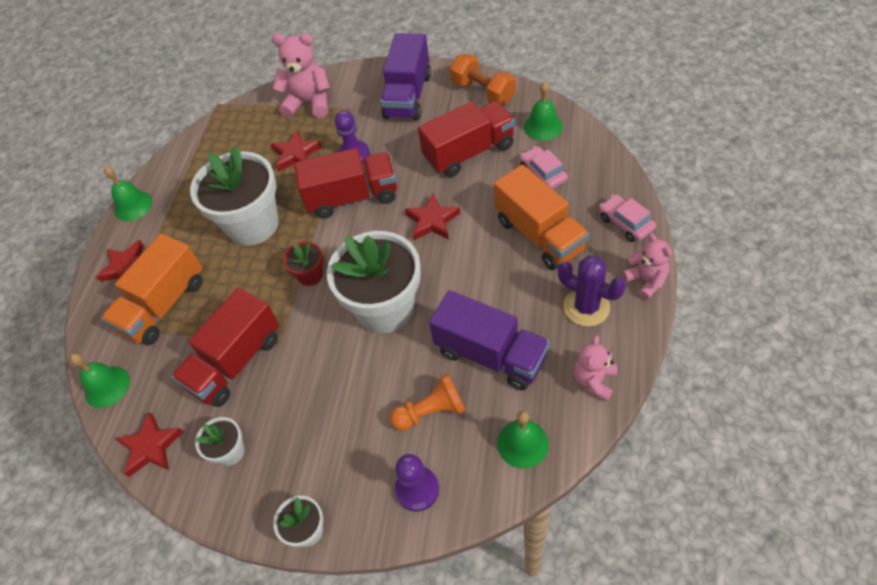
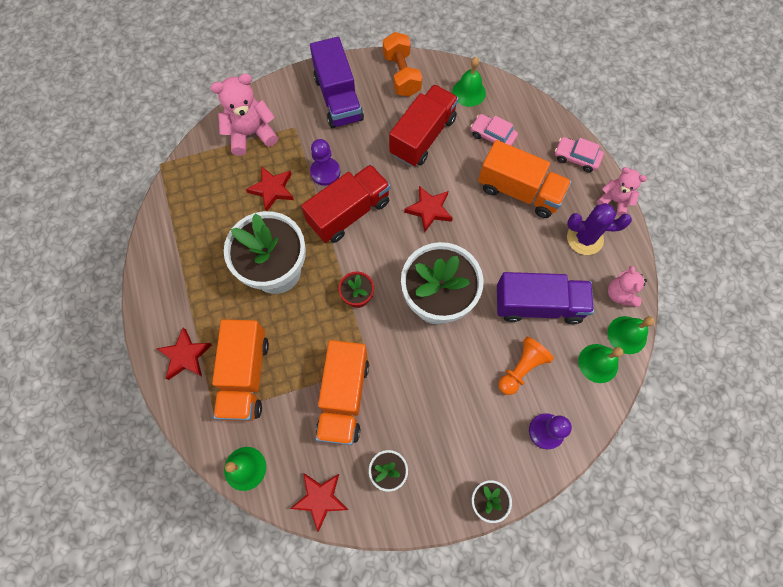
camera: 35 degrees left, 15 degrees up
(133, 206) = (147, 296): green bell -> green bell (627, 335)
(236, 362) = (344, 397): red truck -> orange truck
(483, 92) = (401, 74): orange dumbbell -> orange dumbbell turned 60 degrees clockwise

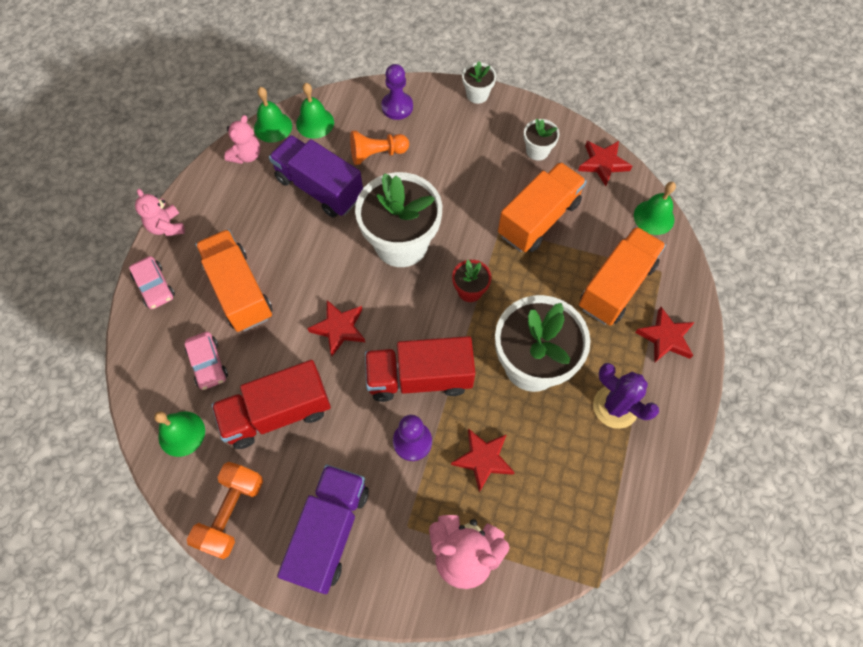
camera: 145 degrees left, 5 degrees down
(584, 238) = (227, 213): purple cactus -> purple cactus (615, 406)

